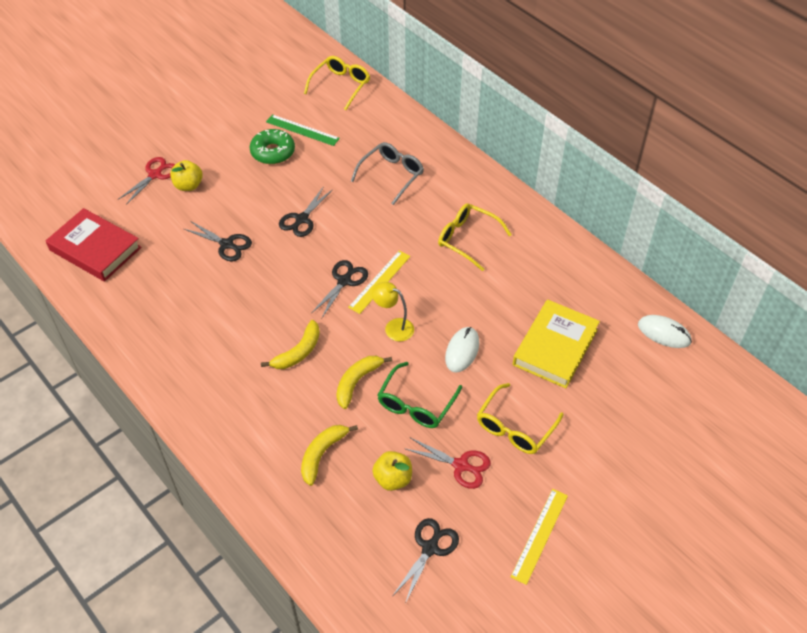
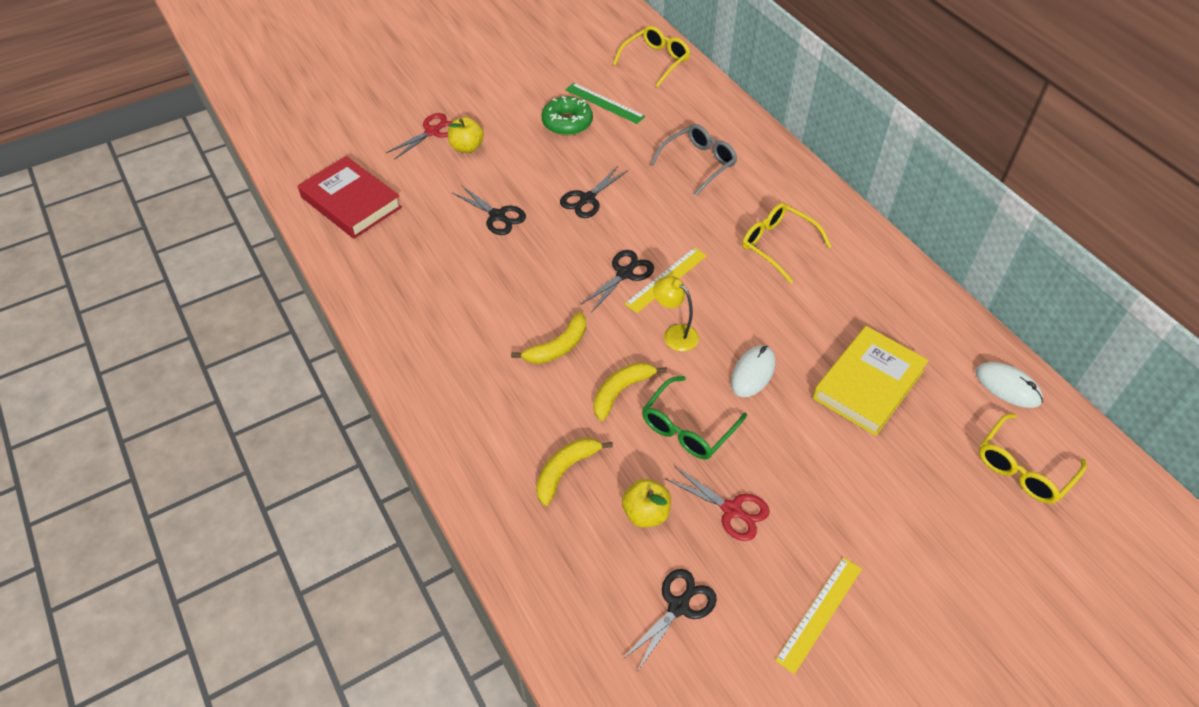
camera: 10 degrees right, 0 degrees up
(515, 427) = (805, 474): yellow glasses -> yellow glasses (1023, 468)

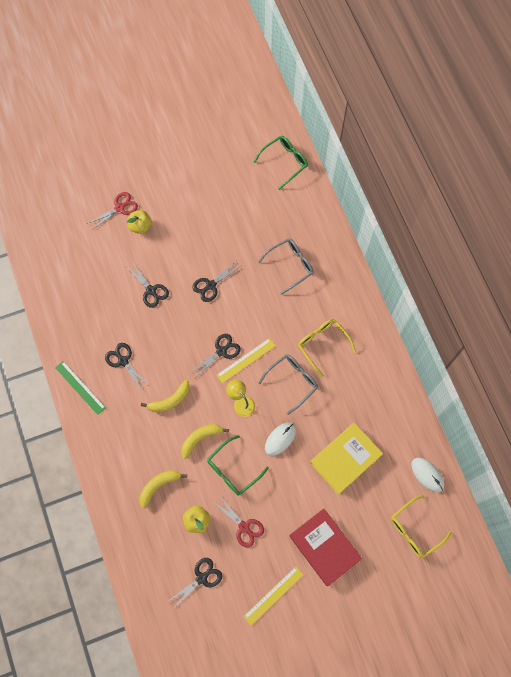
camera: 10 degrees right, 20 degrees up
(351, 202) = (60, 263): red book -> red book (324, 547)
(470, 306) = (123, 361): none -> black scissors
(567, 123) = (211, 214): green donut -> none
(604, 103) = (240, 199): green ruler -> green ruler (80, 387)
(655, 61) = (284, 162): yellow glasses -> green glasses
(747, 296) = (292, 381): none -> grey glasses

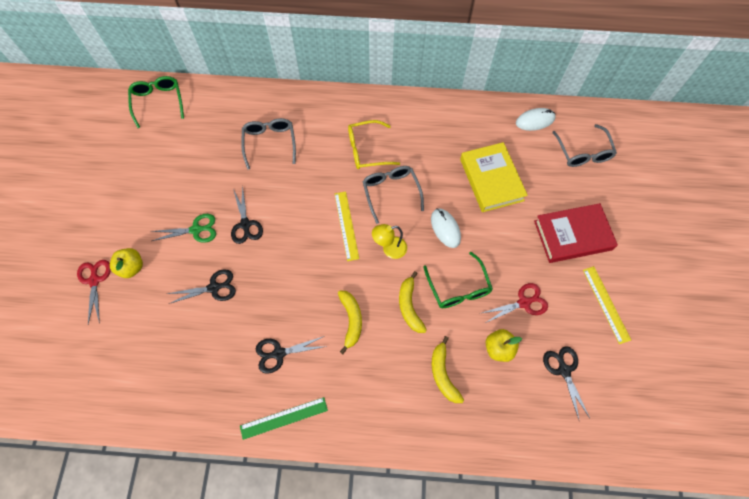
camera: 65 degrees left, 5 degrees down
(189, 253) = (196, 230): none -> green scissors
(221, 351) = (324, 245): black scissors -> none
(415, 530) = (583, 152): yellow glasses -> grey glasses

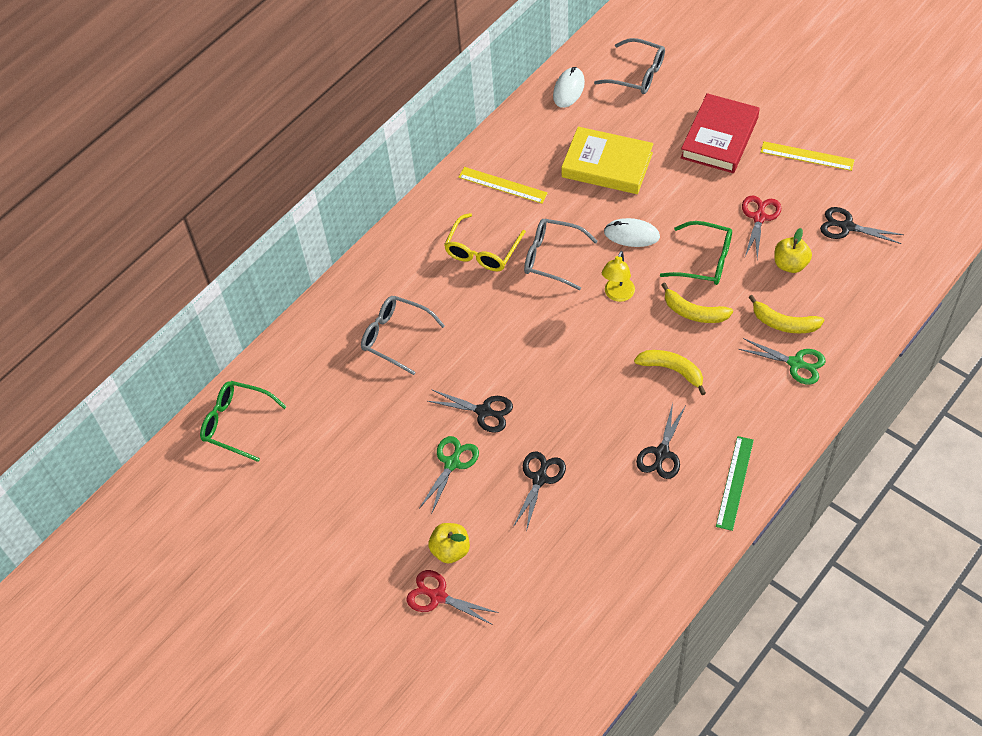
camera: 50 degrees left, 10 degrees down
(346, 225) = (560, 318): yellow ruler -> yellow ruler (502, 185)
(413, 403) = (796, 363): none -> green scissors

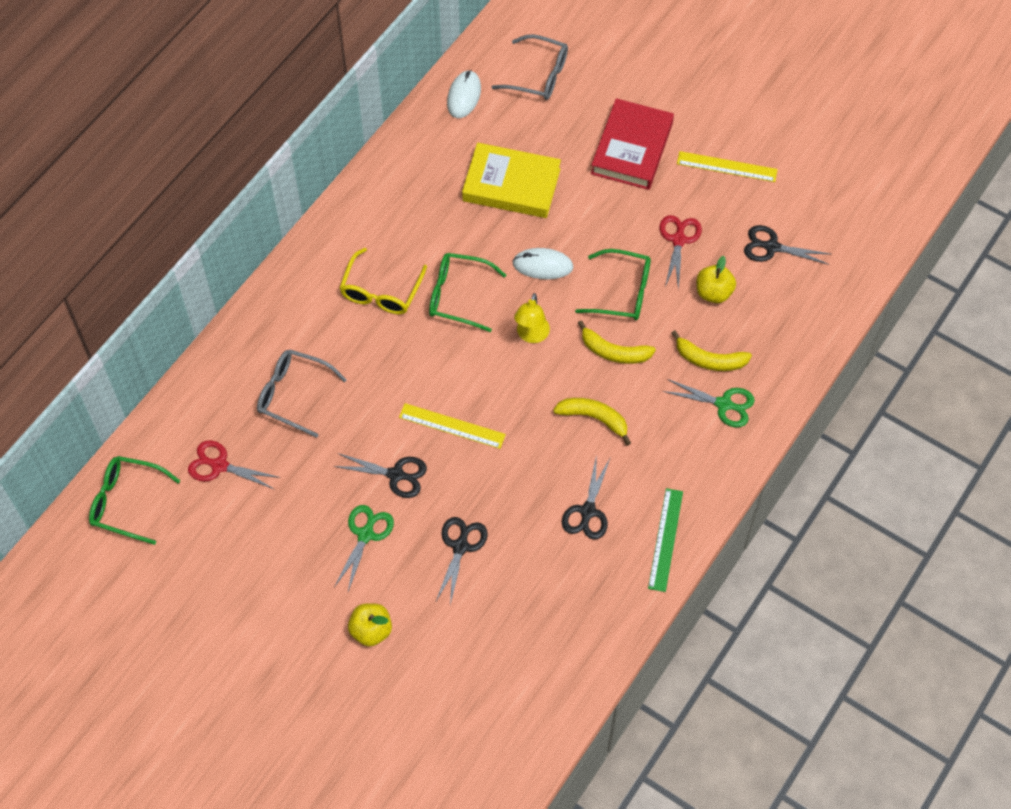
camera: 10 degrees left, 5 degrees up
(438, 596) = (361, 682): red scissors -> red scissors (219, 465)
(502, 185) = (398, 213): yellow ruler -> yellow ruler (452, 426)
(552, 258) = (458, 296): grey glasses -> green glasses

